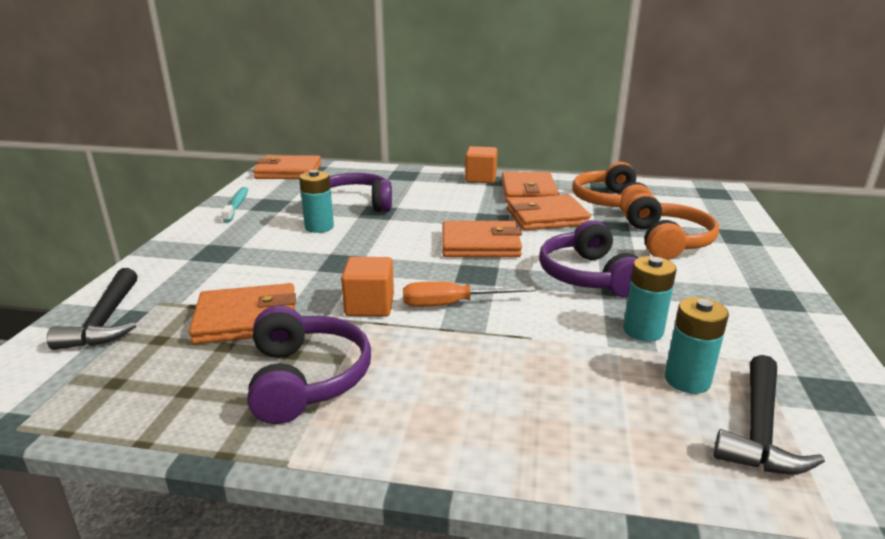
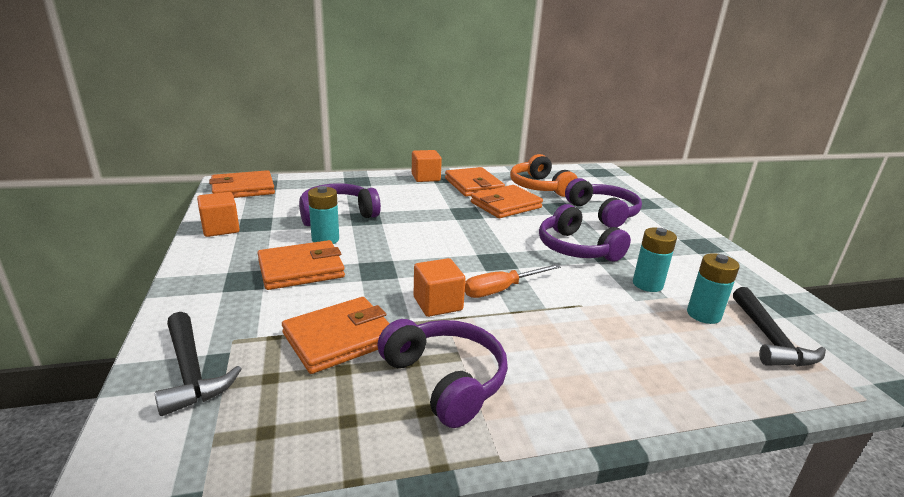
camera: 25 degrees left, 0 degrees up
(237, 205) = (221, 228): turquoise toothbrush -> orange cube
(480, 244) = (477, 235): orange wallet -> orange wallet (301, 269)
(667, 241) = (603, 213): orange headphones -> purple headphones

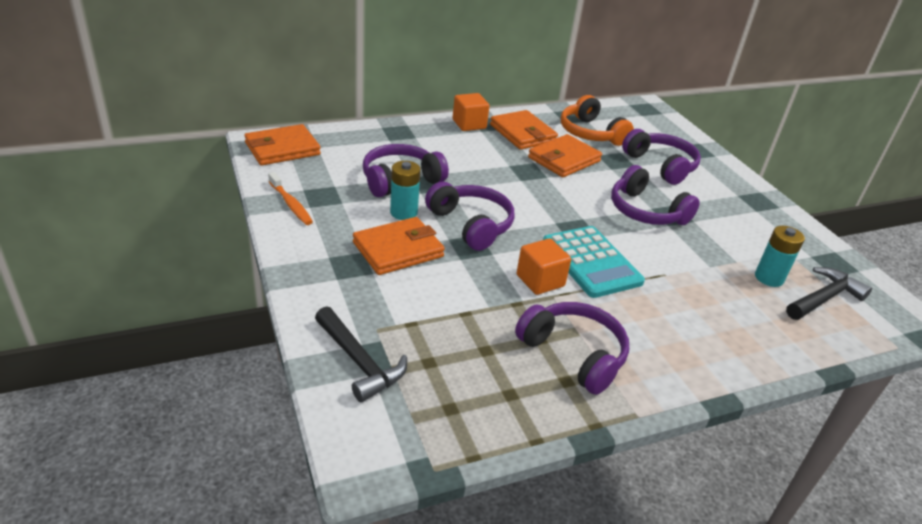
camera: 10 degrees left, 10 degrees up
(221, 228) = (291, 204): orange cube -> orange toothbrush
(339, 338) = (469, 321): orange wallet -> none
(388, 252) = (471, 225): none -> purple headphones
(501, 289) = (591, 262): orange screwdriver -> turquoise calculator
(647, 284) = (717, 249): turquoise battery -> none
(769, 338) = (824, 298): black hammer -> black hammer turned 120 degrees counterclockwise

